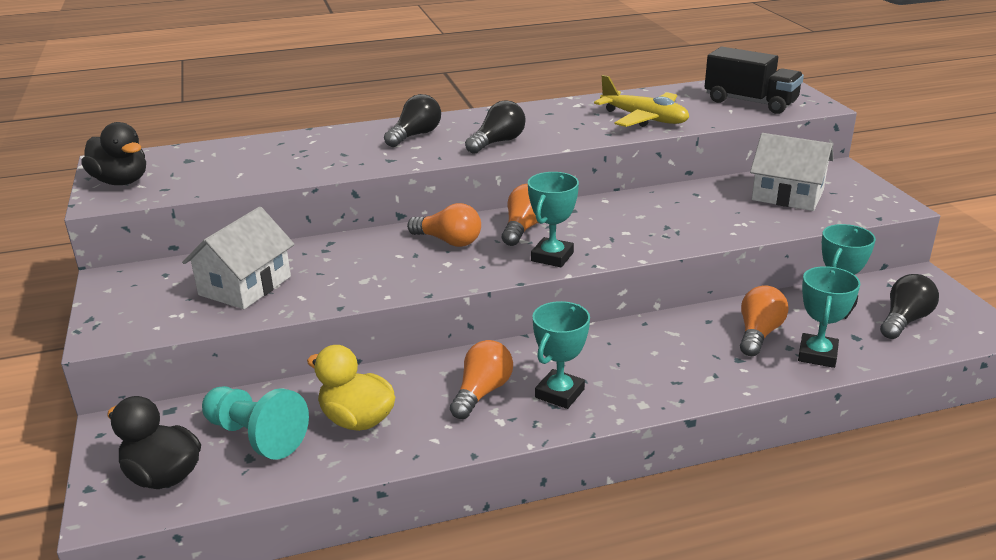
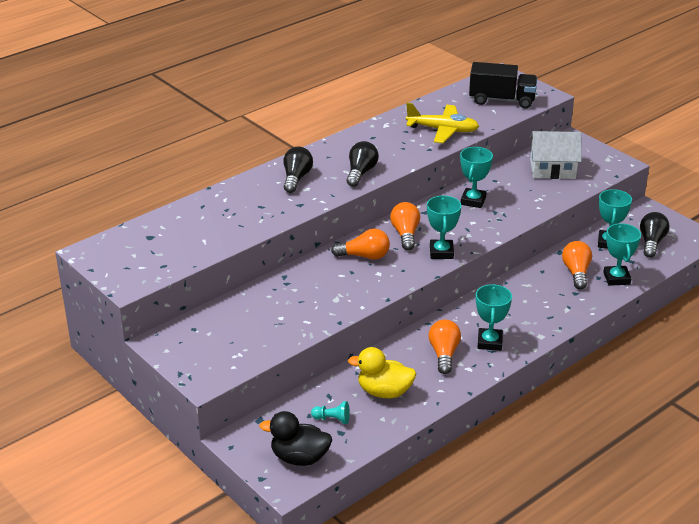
camera: 25 degrees left, 5 degrees up
(121, 181) = (122, 267): black duck -> none
(245, 286) = (260, 323): white house -> none
(256, 436) = (332, 419): turquoise pawn -> turquoise pawn, size x0.50
(647, 210) = (473, 201): none -> turquoise trophy

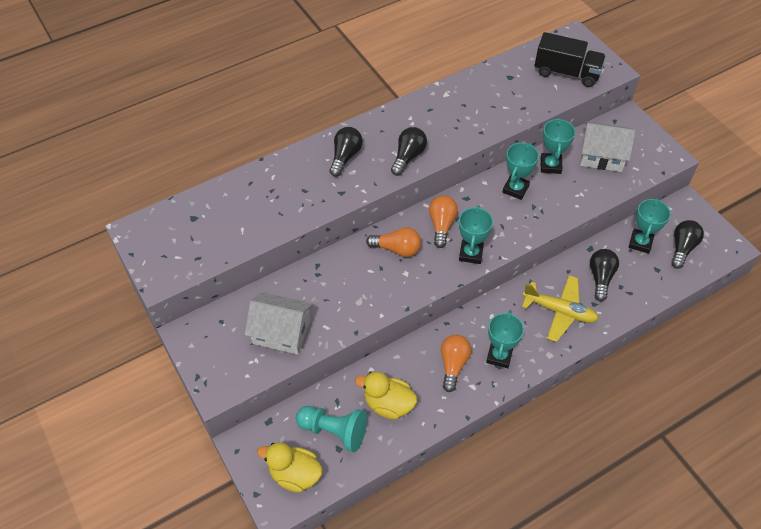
camera: 10 degrees right, 20 degrees up
(261, 330) = (281, 332): none -> white house
(299, 458) = (295, 474): black duck -> yellow duck
(332, 419) = (334, 431): turquoise pawn -> turquoise pawn, size x1.99
(442, 130) = (499, 108): yellow plane -> yellow plane (559, 311)
(576, 273) = (600, 278): orange light bulb -> black light bulb
(616, 278) = (638, 290): turquoise trophy -> turquoise trophy (550, 165)

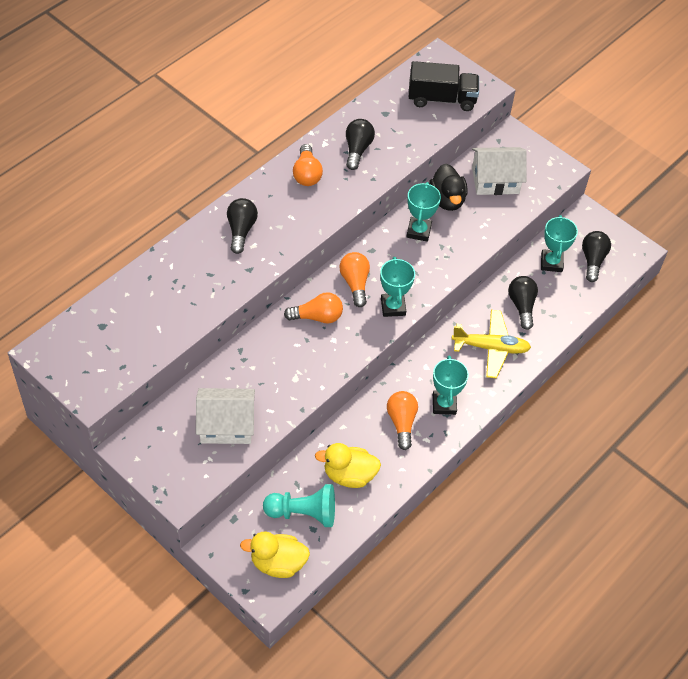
camera: 20 degrees left, 0 degrees up
(408, 157) = (306, 218): black light bulb -> black light bulb (357, 149)
(421, 118) = (306, 174): none -> orange light bulb
(550, 165) = (447, 200): turquoise trophy -> black duck

